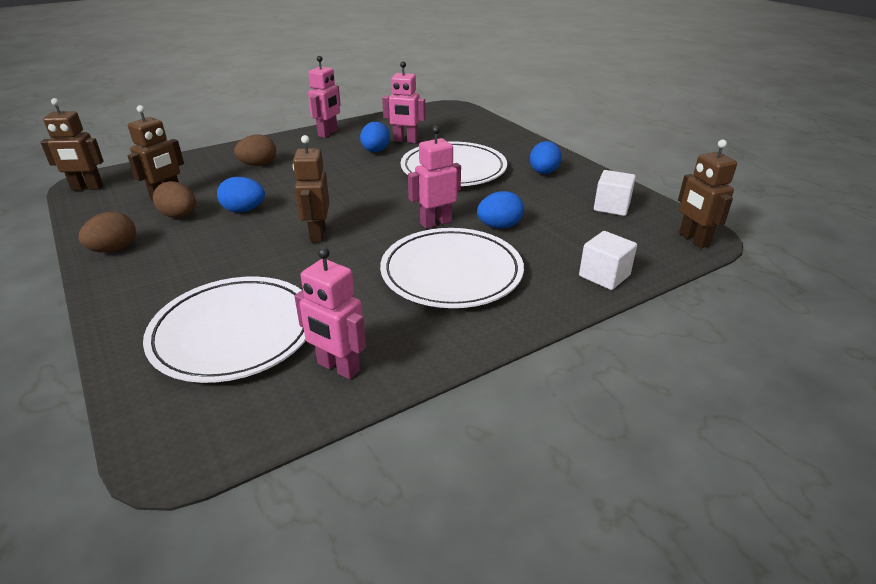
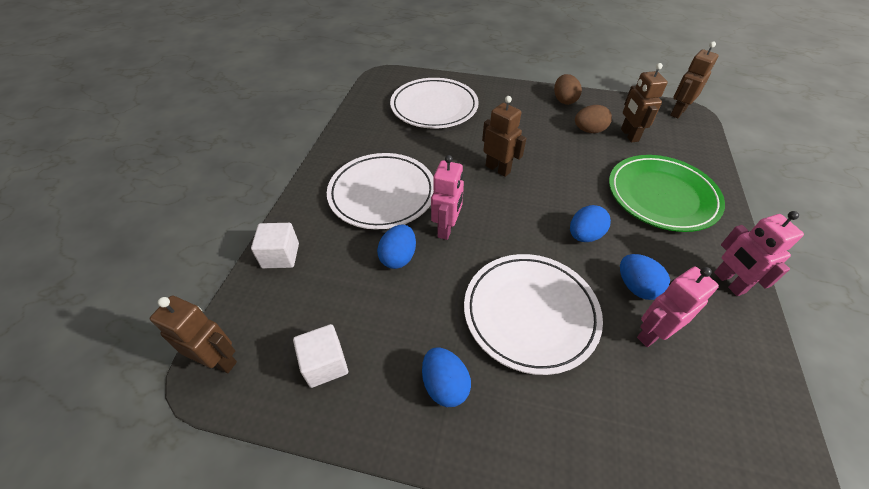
camera: 135 degrees right, 15 degrees up
(244, 210) = (571, 156): blue egg -> blue egg (584, 235)
(258, 165) = (662, 196): brown egg -> green plate
(338, 367) = (371, 120): pink robot -> none

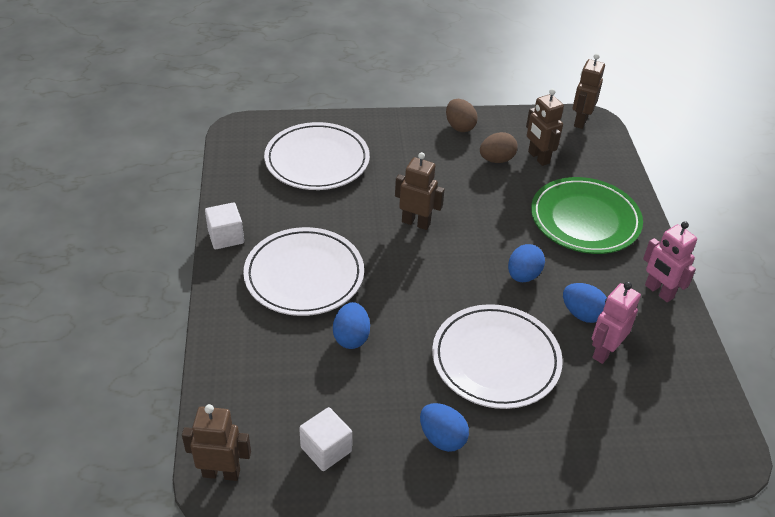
camera: 20 degrees left, 5 degrees down
(280, 255) = (227, 363): white cube -> white cube (226, 237)
(446, 228) = (387, 298): pink robot -> none

